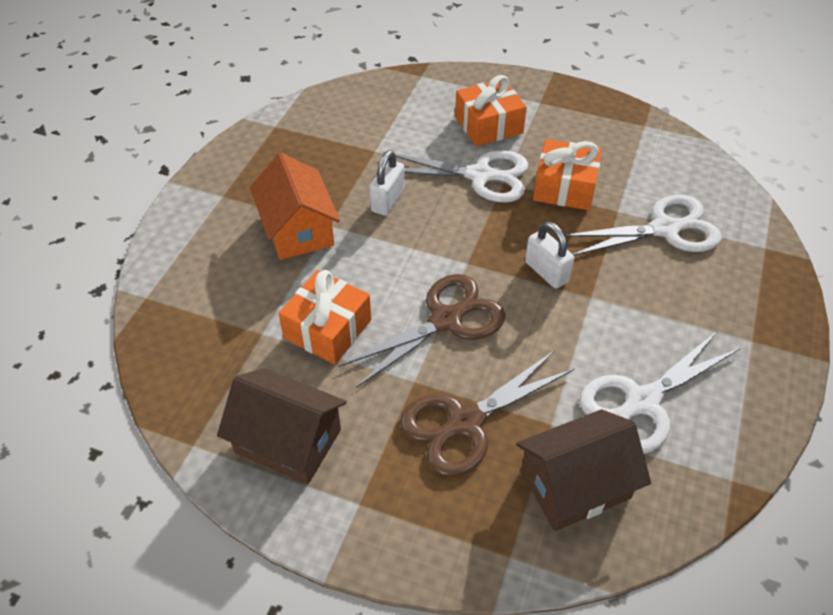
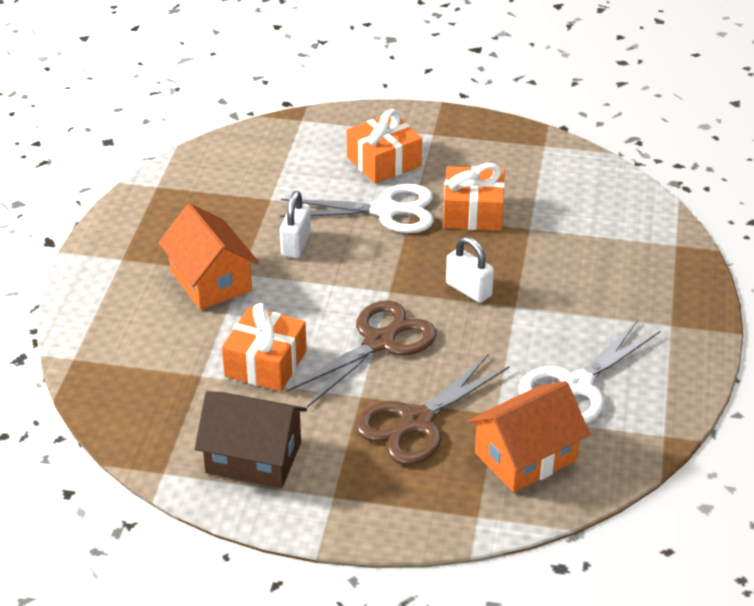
camera: 10 degrees left, 10 degrees down
(575, 485) = (526, 457): brown house -> orange house
(665, 229) = (578, 239): white scissors -> none

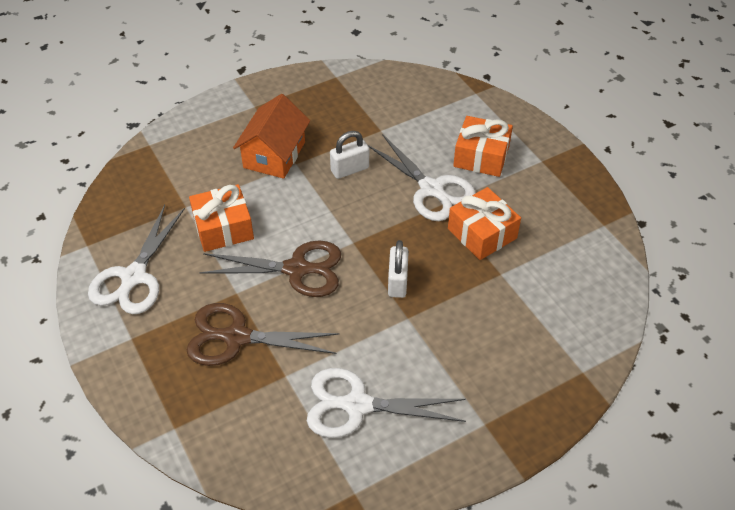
camera: 50 degrees right, 10 degrees up
(253, 457) = (133, 277): brown house -> white scissors
(526, 457) = (256, 420): orange house -> none

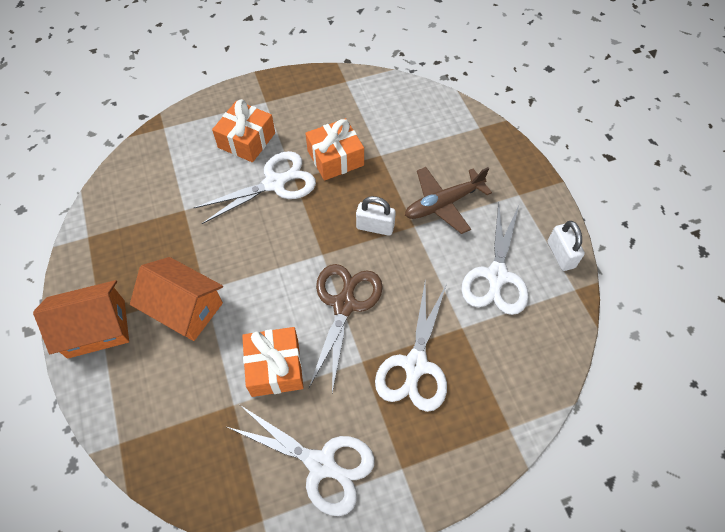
camera: 80 degrees left, 10 degrees up
(236, 337) = (415, 365): brown scissors -> white scissors
(247, 105) = (96, 328): none -> orange house
(350, 169) = (229, 243): white padlock -> white padlock (561, 255)
(446, 342) = (443, 204): none -> brown plane

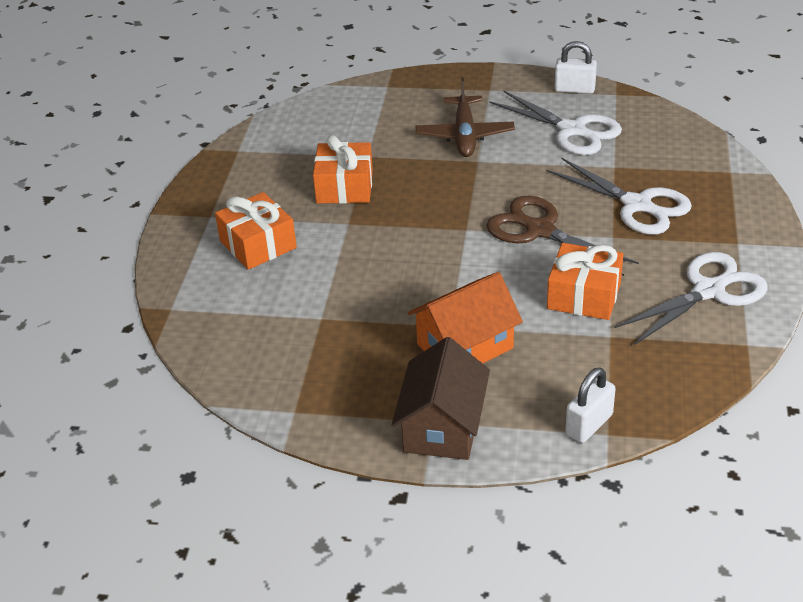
camera: 60 degrees left, 20 degrees down
(96, 328) = (442, 426): orange house -> brown house
(275, 183) = (342, 238): white scissors -> none
(375, 227) = (459, 185): white padlock -> white padlock (589, 425)

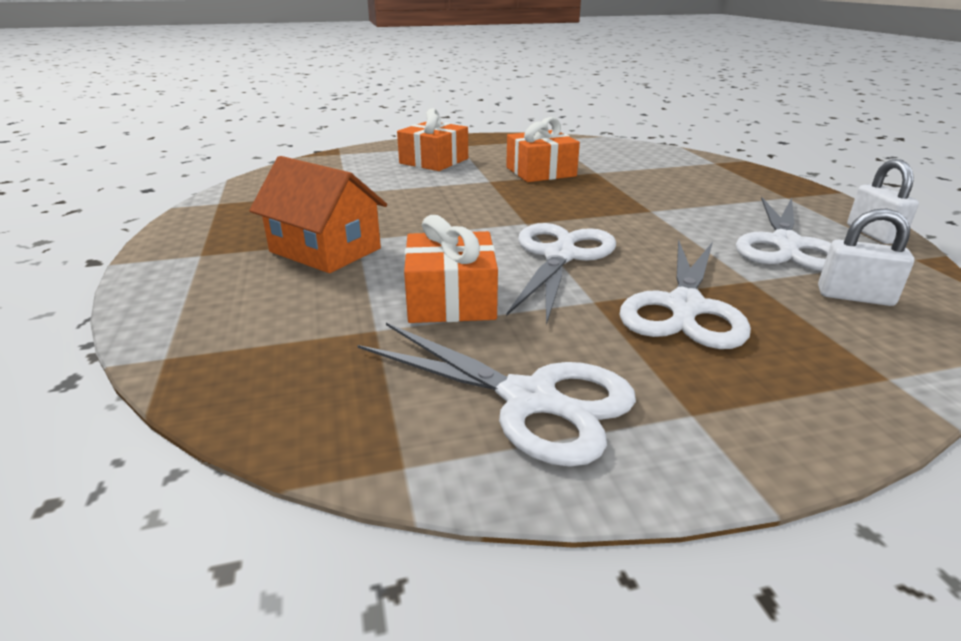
camera: 65 degrees right, 10 degrees down
(442, 426) = (191, 259): brown house -> none
(465, 135) = (686, 199): brown plane -> none
(539, 230) = (560, 256): brown scissors -> white scissors
(589, 425) = (185, 340): white padlock -> white padlock (854, 296)

